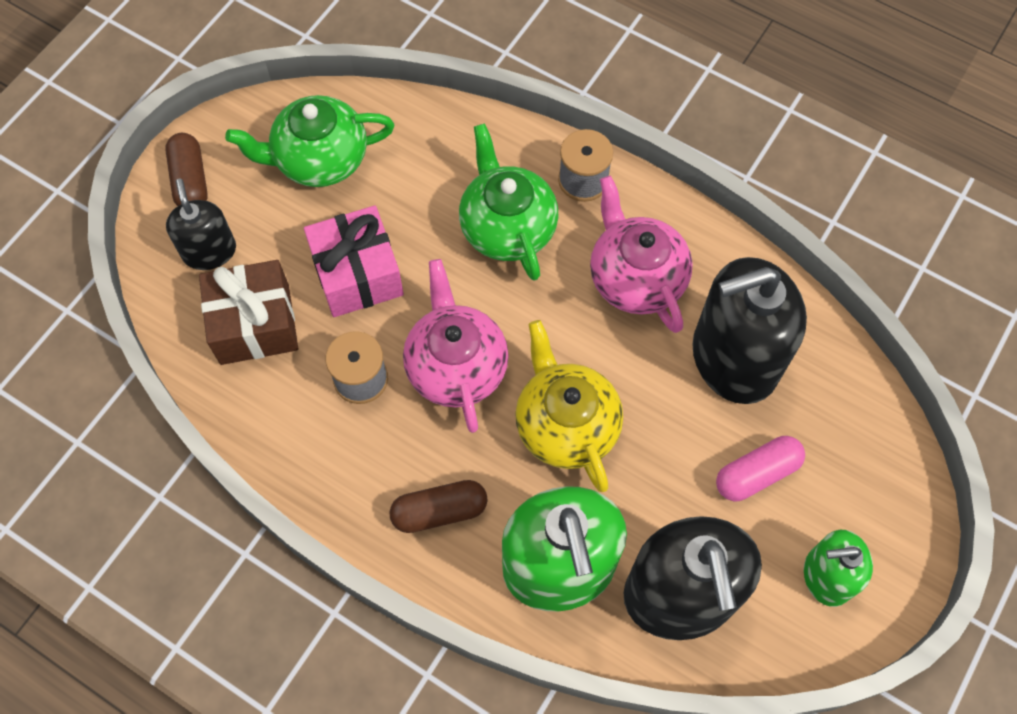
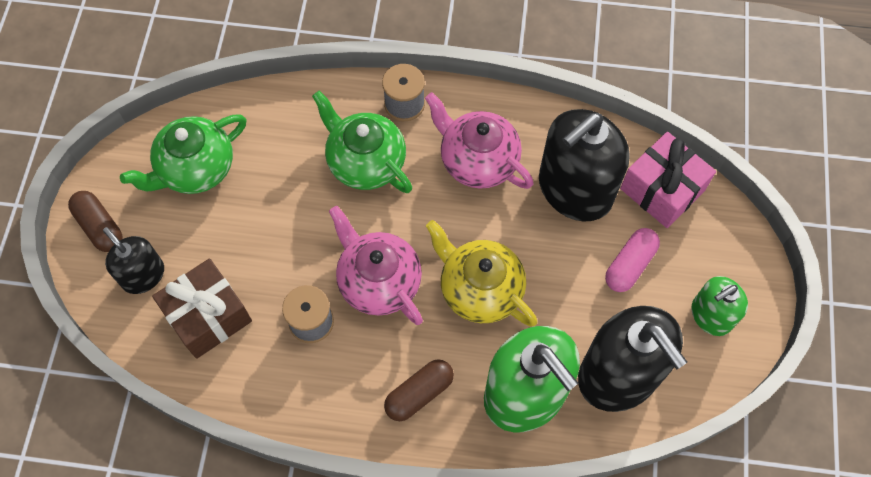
camera: 25 degrees left, 0 degrees up
(357, 274) = (269, 244): pink gift -> pink gift (662, 190)

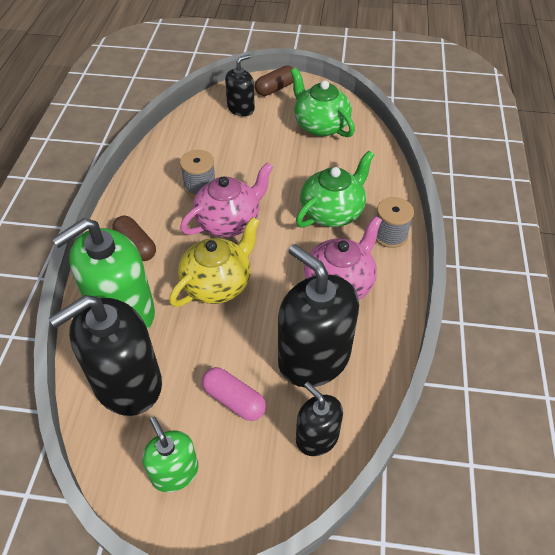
camera: 90 degrees right, 15 degrees down
(208, 316) = (209, 137): brown gift -> none
(662, 190) = (317, 437): pink gift -> black soap dispenser

